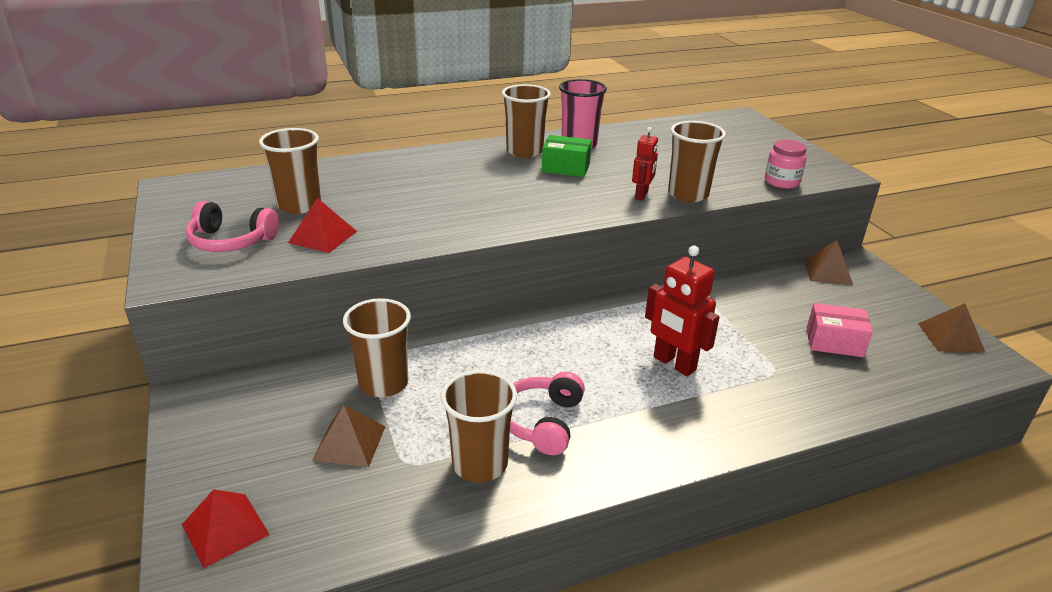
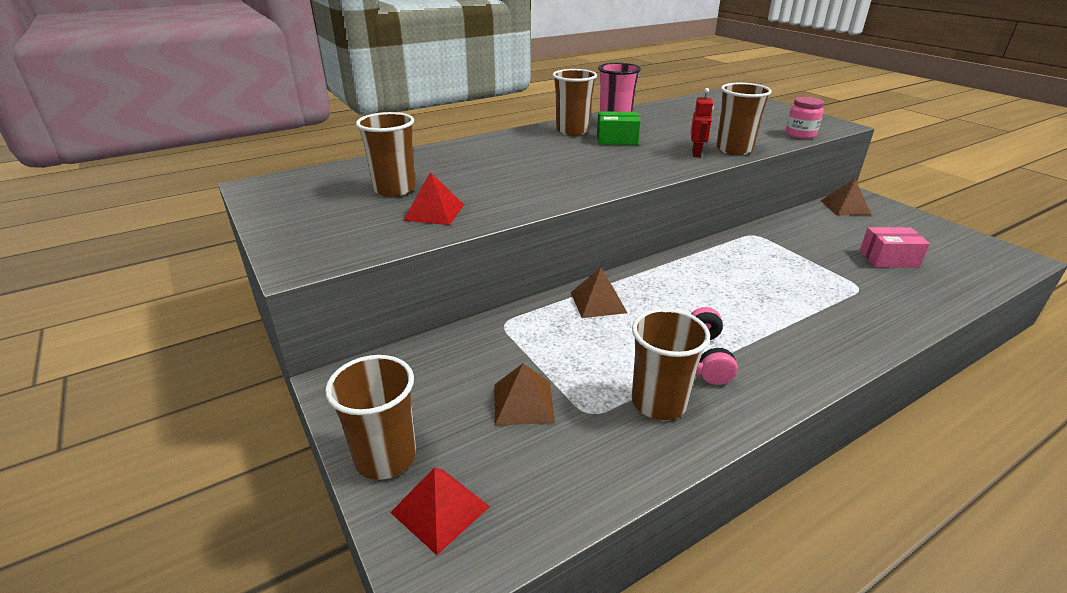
camera: 10 degrees left, 0 degrees up
(231, 241) = (345, 225): pink headphones -> none
(383, 383) = (526, 343): brown cup -> brown cup (385, 457)
(674, 364) = (773, 292): red robot -> none
(950, 337) = (972, 244): brown pyramid -> brown pyramid (598, 302)

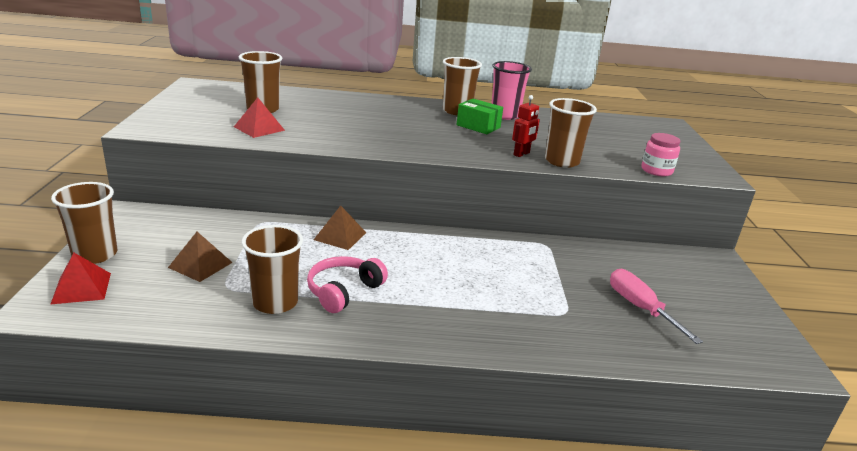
camera: 30 degrees right, 5 degrees down
(845, 207) = (681, 259): brown pyramid -> none
(888, 259) = (640, 308): pink box -> pink screwdriver

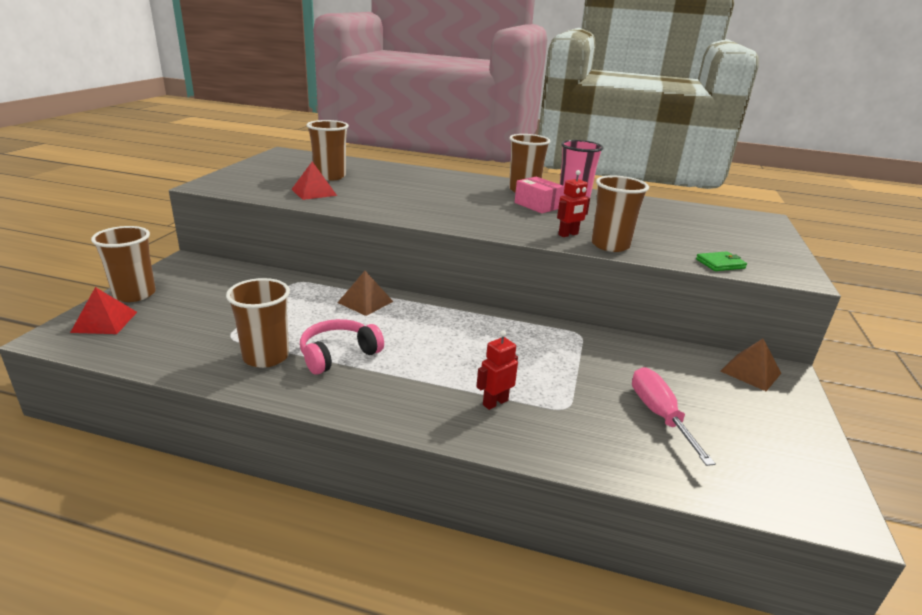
camera: 15 degrees right, 0 degrees up
(200, 265) = (219, 313): brown pyramid -> brown pyramid (750, 372)
(478, 126) = (537, 205): green box -> pink box
(506, 316) = (495, 402): none -> red robot
(656, 170) = (720, 264): pink jar -> green wallet

